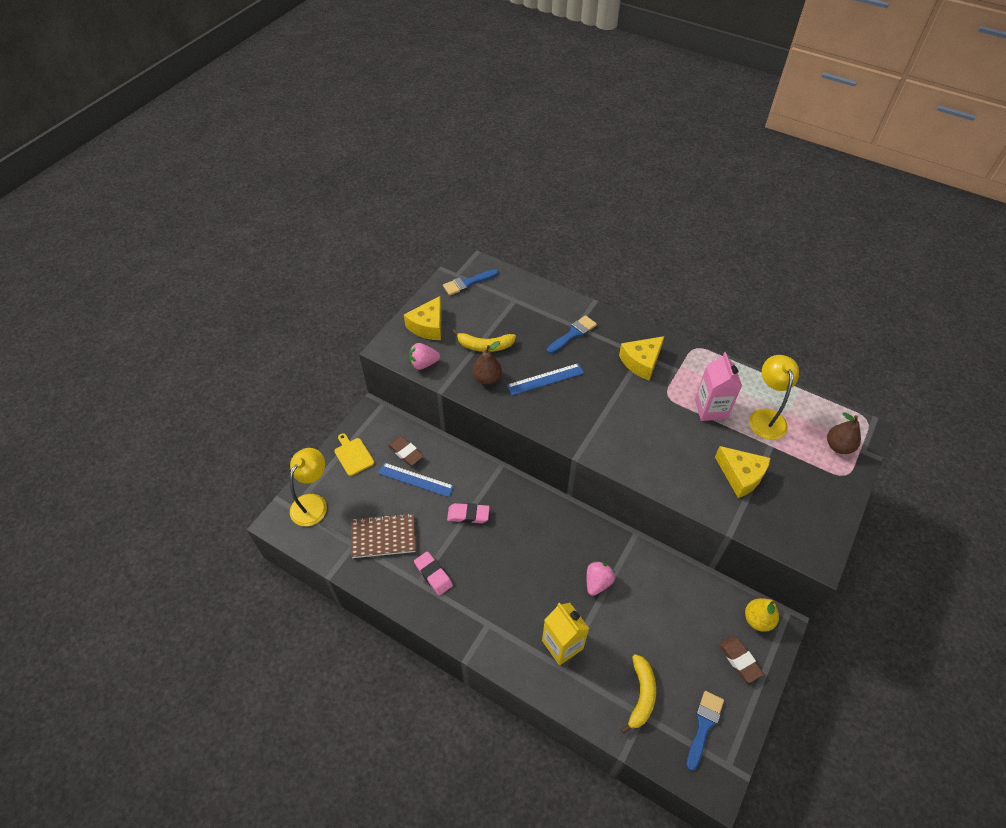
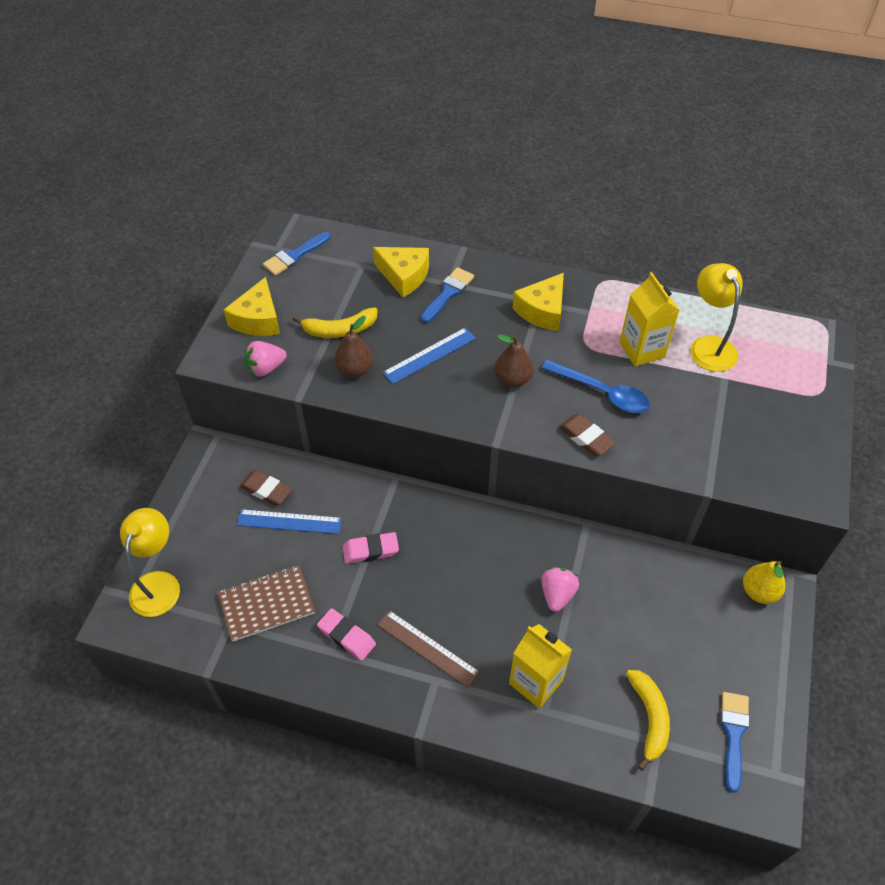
camera: 15 degrees left, 0 degrees up
(353, 455) = (196, 509): yellow cutting board -> none
(489, 598) = (427, 648): none -> brown ruler
(669, 436) = (602, 392): none -> blue spoon
(710, 409) = (642, 350): pink carton -> yellow carton
(739, 660) = (752, 645): brown eraser -> brown eraser (586, 438)
(741, 475) = (700, 421): yellow cheese -> yellow cheese (404, 276)
(838, 446) = (801, 362): brown pear -> brown pear (512, 379)

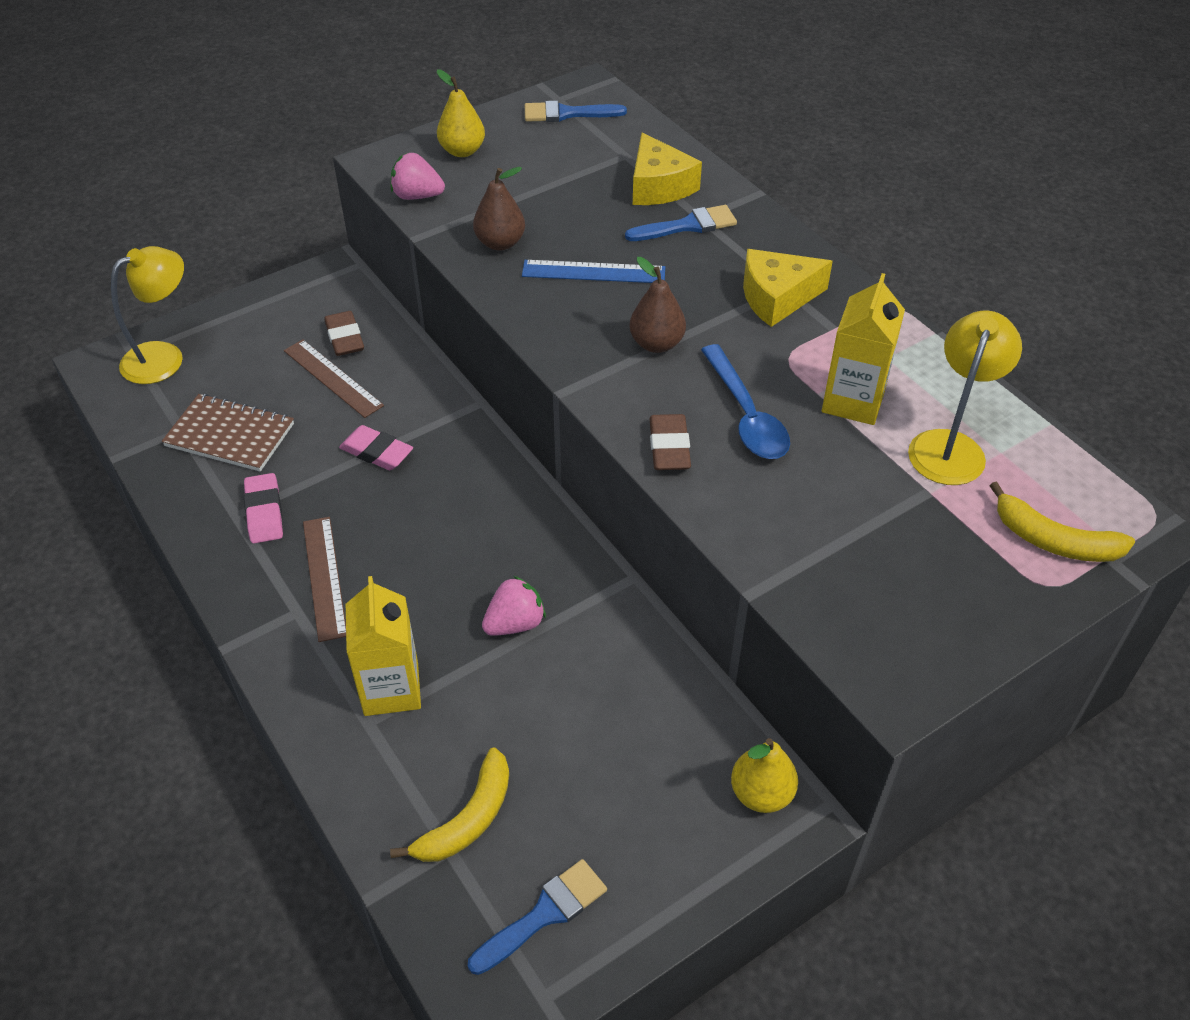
camera: 40 degrees right, 5 degrees down
(258, 319) = (462, 151): yellow cheese -> yellow pear
(289, 522) = (332, 378): blue ruler -> brown ruler
(340, 330) = (530, 201): yellow banana -> yellow banana (1054, 541)

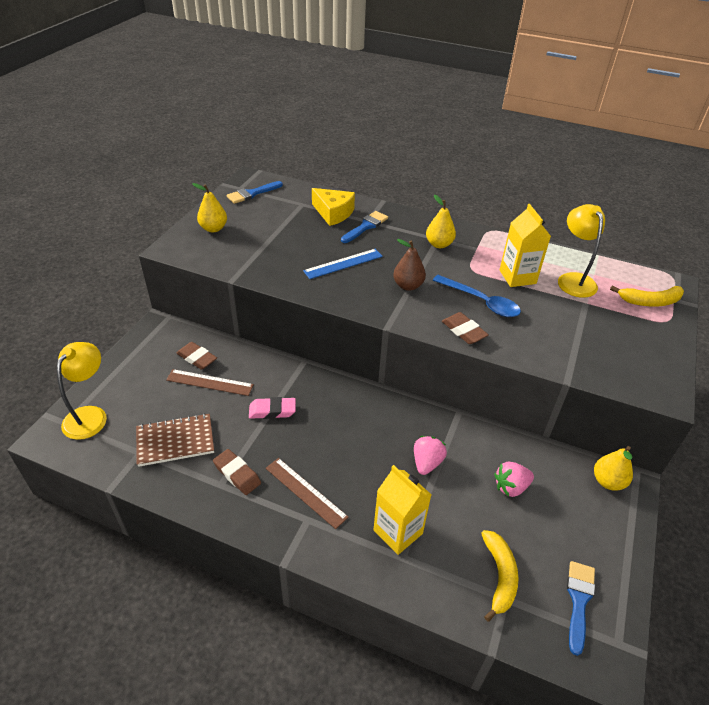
camera: 35 degrees left, 5 degrees down
(264, 512) = (237, 474): pink eraser -> brown eraser
(417, 196) = (211, 259): pink strawberry -> pink strawberry (511, 487)
(500, 243) = (281, 267): brown pear -> none
(777, 297) = (439, 244): yellow cheese -> yellow pear

